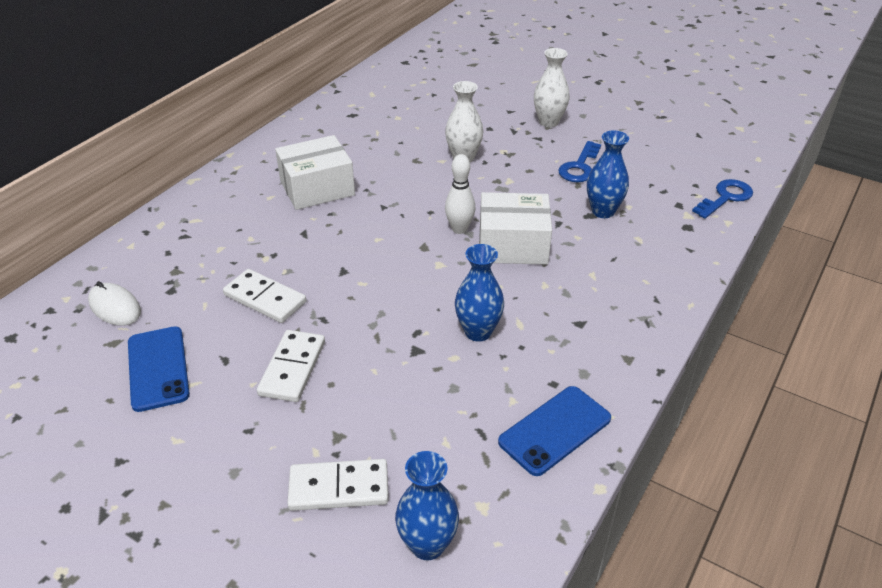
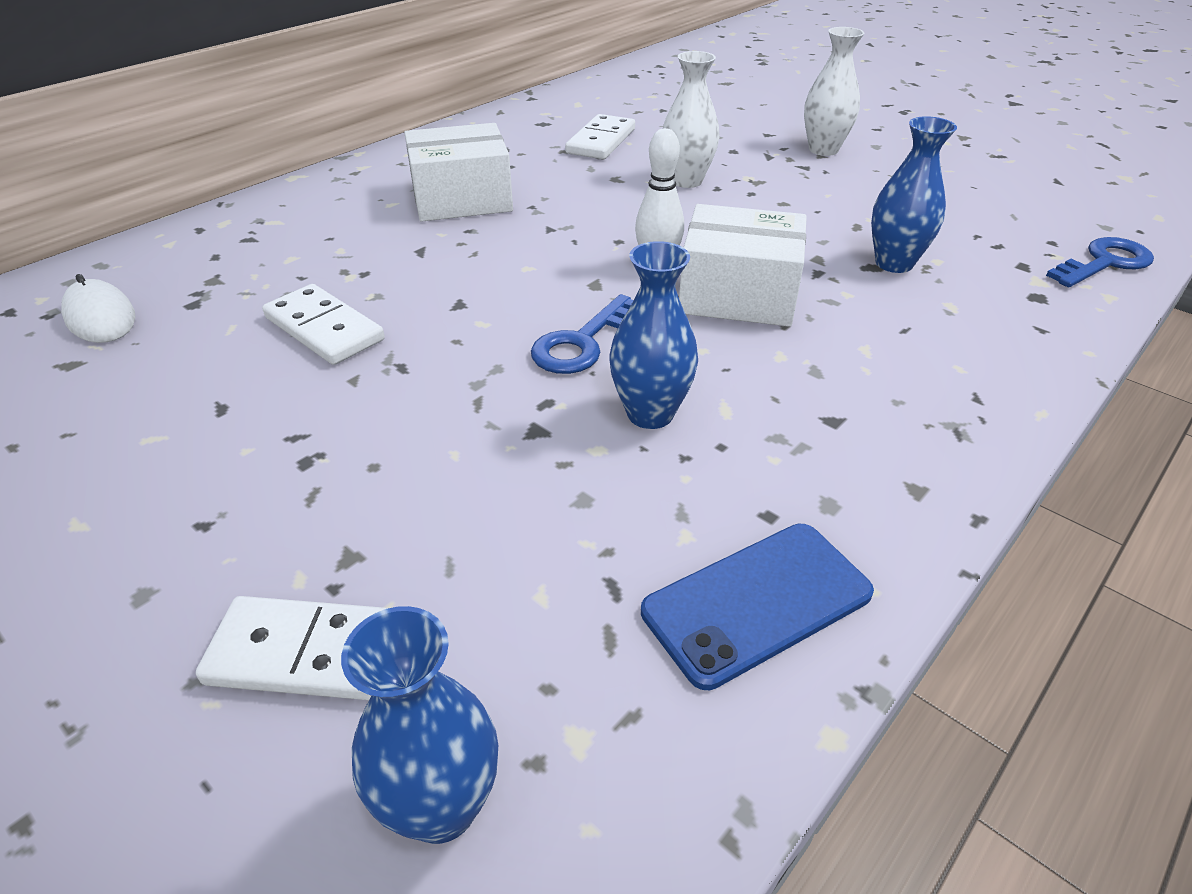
camera: 10 degrees right, 0 degrees up
(158, 368) = (112, 408): blue phone -> none
(292, 368) = (321, 434): white domino -> white domino (601, 141)
(579, 167) = (863, 205): blue key -> blue key (581, 343)

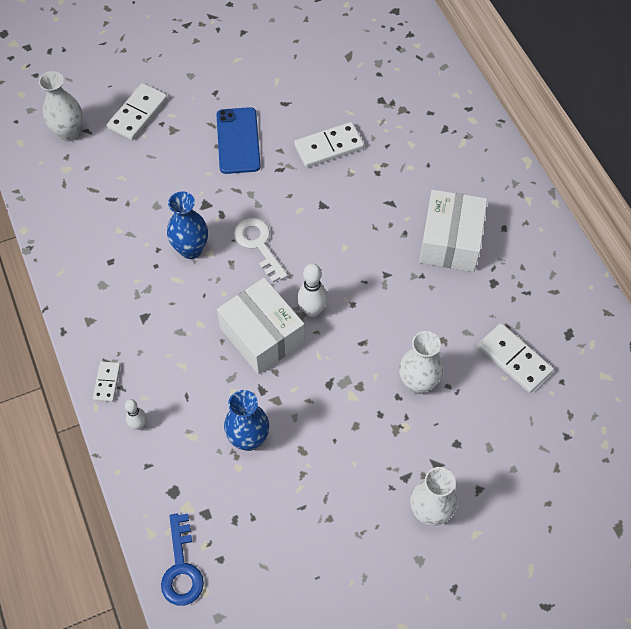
camera: 115 degrees right, 20 degrees up
(100, 317) = (386, 66): white mouse -> none
(441, 806) = (69, 133): blue vase -> white vase
(581, 343) = (258, 245): blue key -> white key
(738, 294) = (262, 335): white box -> white box turned 75 degrees counterclockwise
(757, 602) = (78, 236): blue phone -> blue phone (238, 141)
(990, 417) = (107, 382): none -> white domino
(1003, 357) = (139, 425): none -> white bowling pin

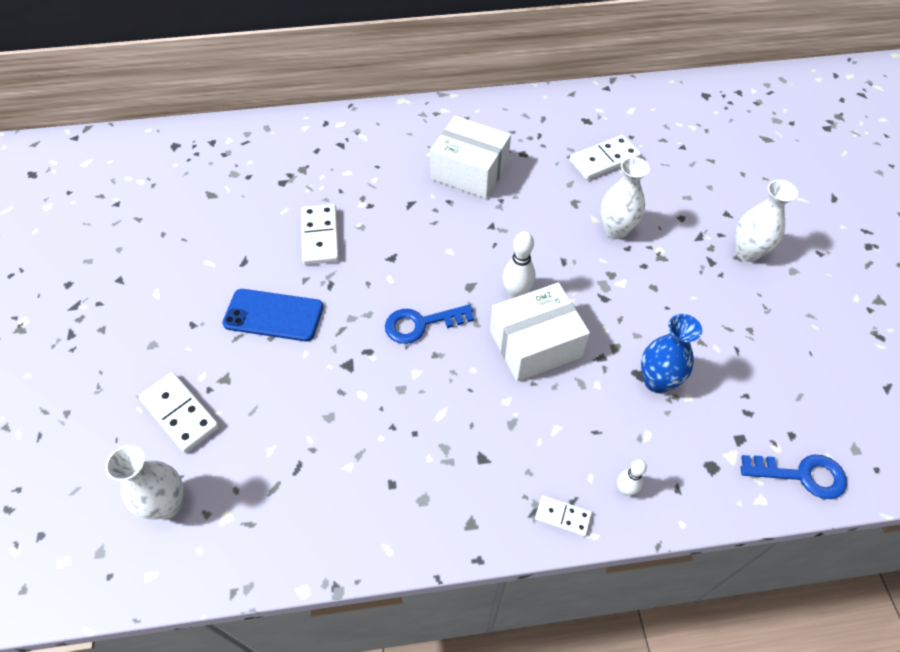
camera: 75 degrees left, 5 degrees down
(191, 249) = (404, 391): blue vase -> none
(258, 245) = (421, 324): white key -> blue key

